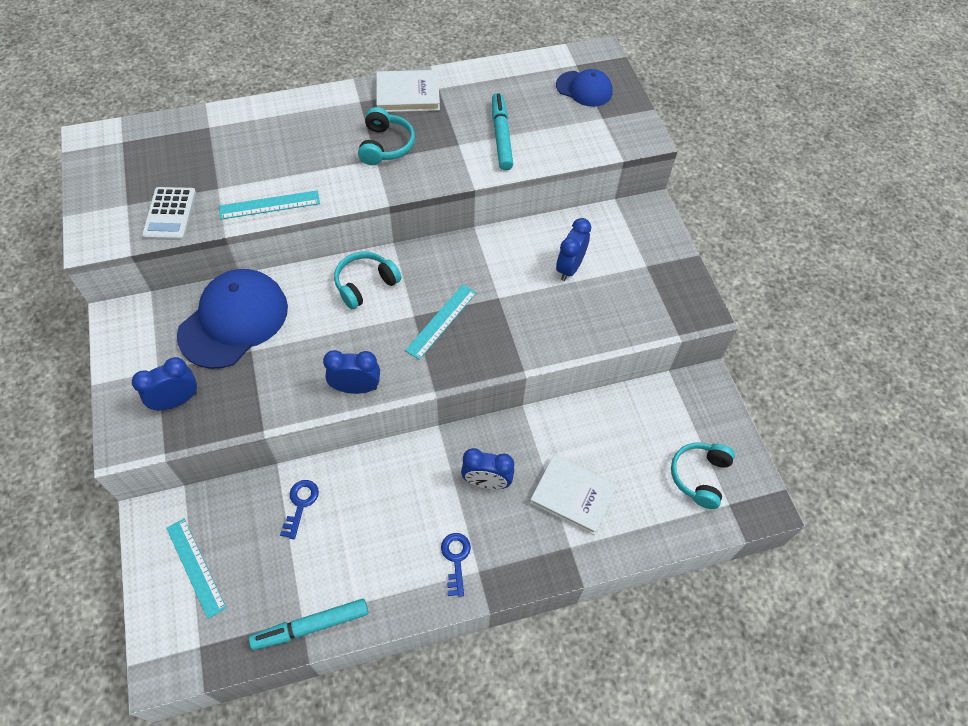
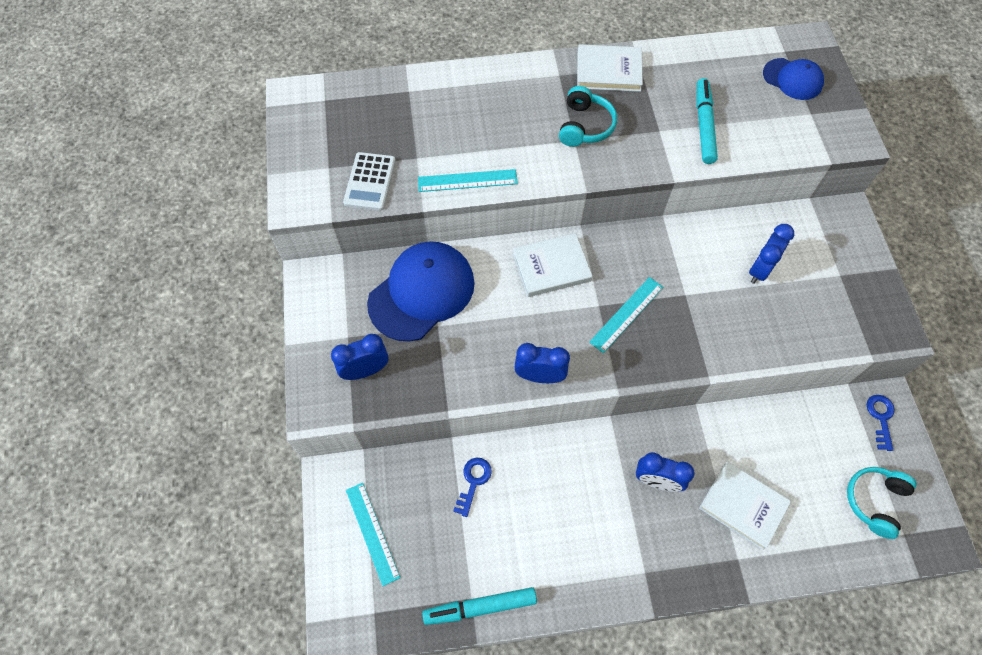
camera: 10 degrees right, 5 degrees up
(365, 284) = (551, 267): turquoise headphones -> white book
(456, 559) = (623, 557): blue key -> blue key (880, 418)

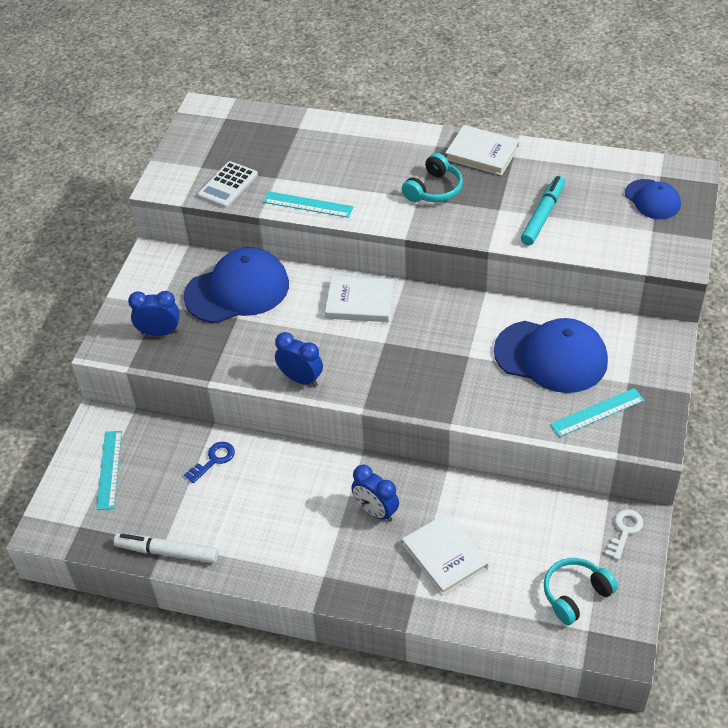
camera: 25 degrees right, 15 degrees down
(480, 607) = (167, 552): turquoise marker -> white marker
(626, 314) = (405, 355): turquoise ruler -> turquoise ruler (597, 412)
(759, 269) = (551, 356): blue clock -> blue cap
(880, 418) = (624, 531): blue key -> white key

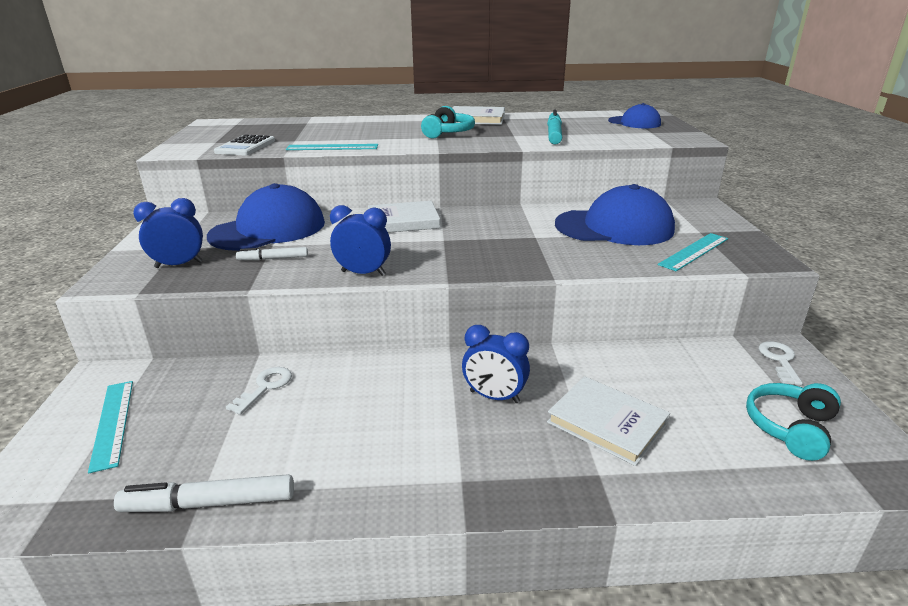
camera: 20 degrees left, 20 degrees down
(213, 460) = (265, 387): blue key -> white key
(234, 341) = (273, 259): none -> white marker

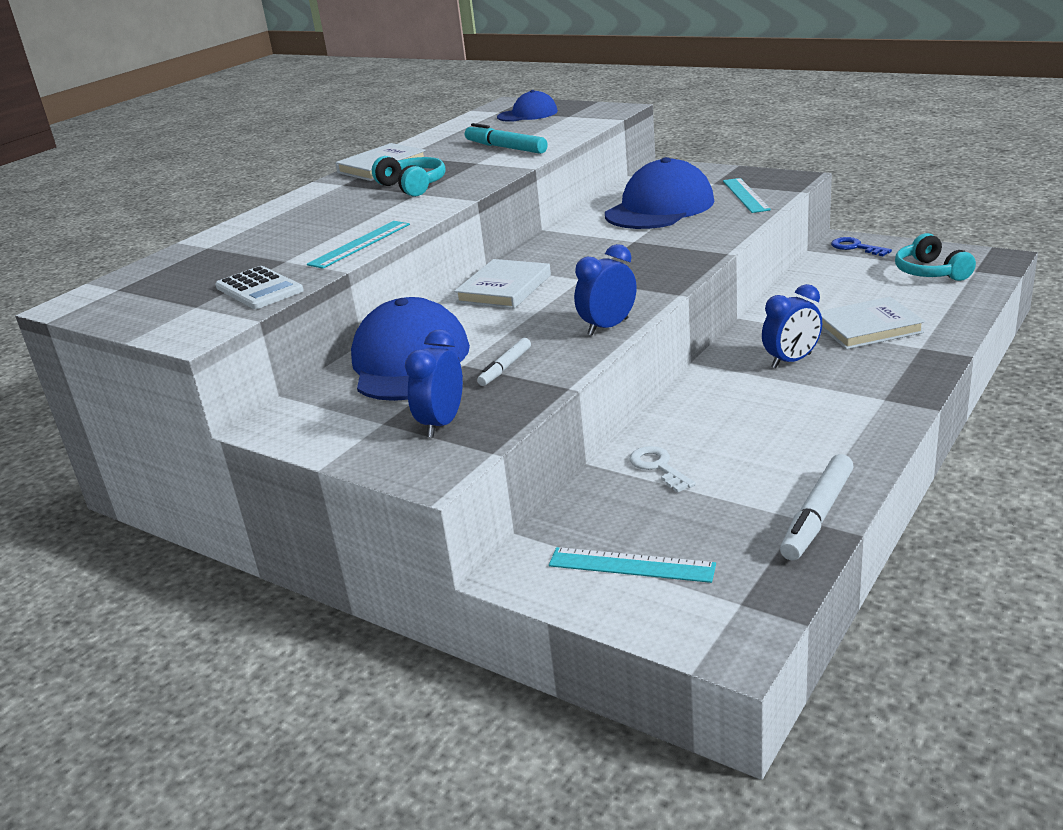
camera: 50 degrees left, 0 degrees up
(779, 360) = (856, 247): white key -> blue key

